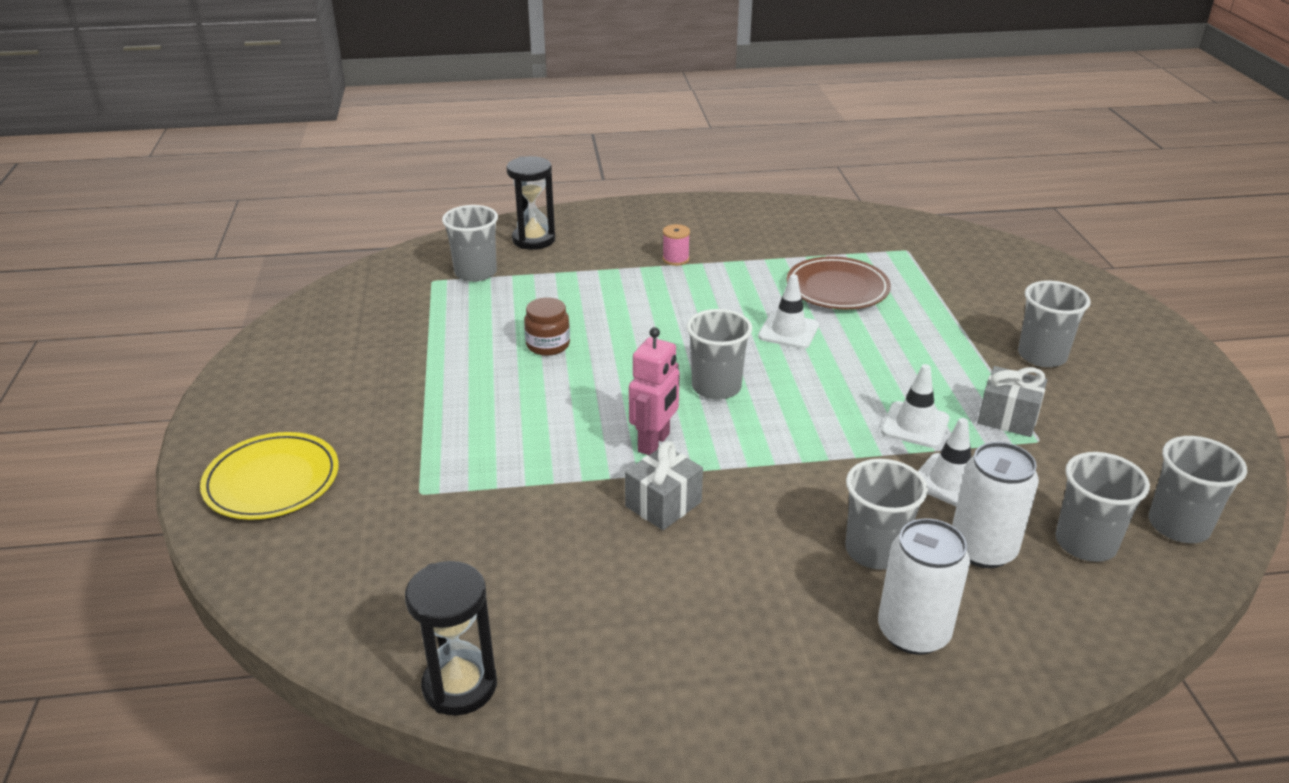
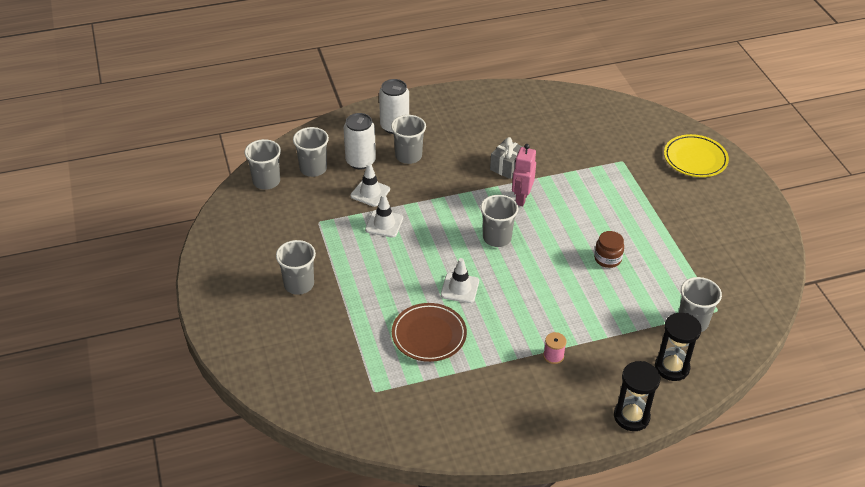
camera: 170 degrees right, 10 degrees up
(460, 686) = (560, 94): black hourglass -> black hourglass (631, 416)
(1008, 417) = (332, 234): grey gift -> none

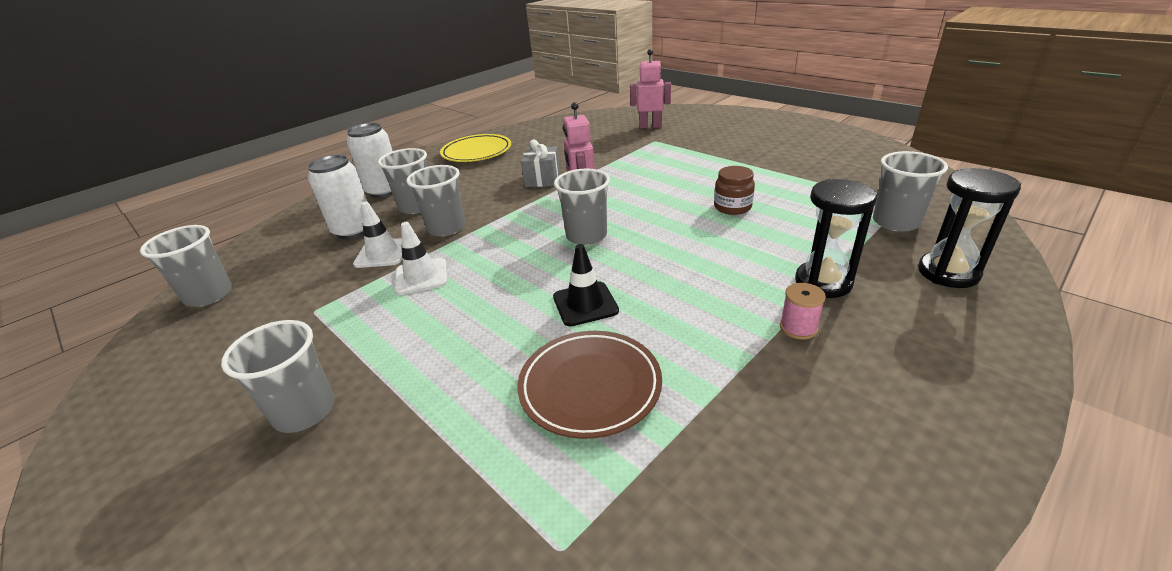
camera: 25 degrees left, 10 degrees down
(313, 168) = (285, 258): grey cup -> grey cup (446, 228)
(460, 288) = (585, 304): white traffic cone -> black traffic cone
(631, 416) = (1001, 355): black hourglass -> black hourglass (823, 282)
(635, 140) = (650, 126): none -> pink robot
(695, 159) = (717, 121): yellow plate -> yellow plate (477, 152)

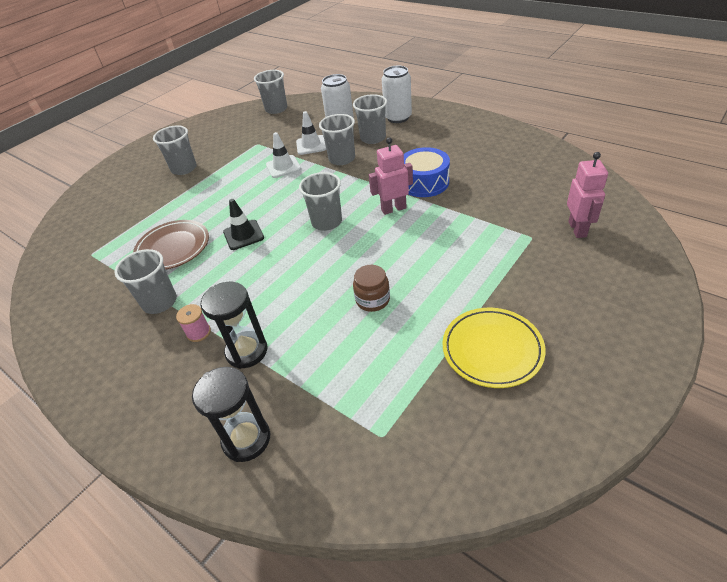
camera: 85 degrees right, 10 degrees up
(477, 152) = (477, 136): yellow plate -> yellow plate (492, 350)
(542, 179) = (424, 182): grey gift -> blue drum
(895, 222) = (339, 421): grey cup -> grey cup (160, 302)

